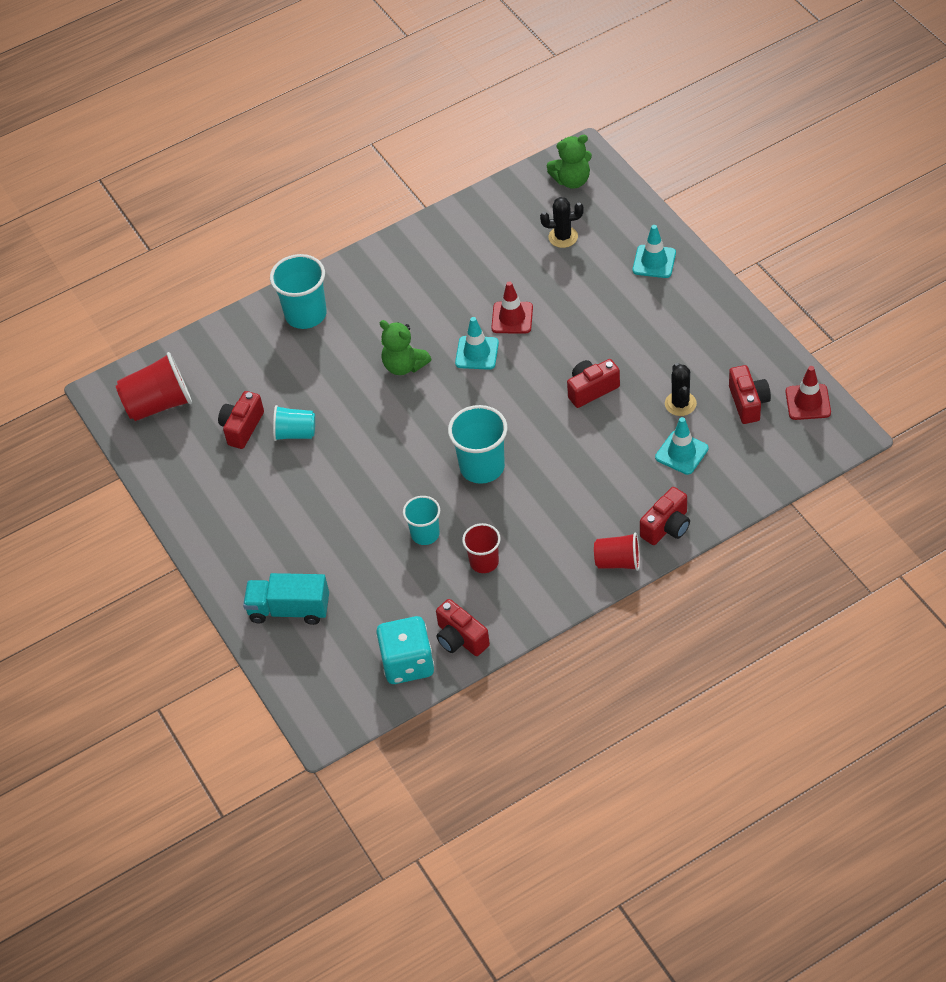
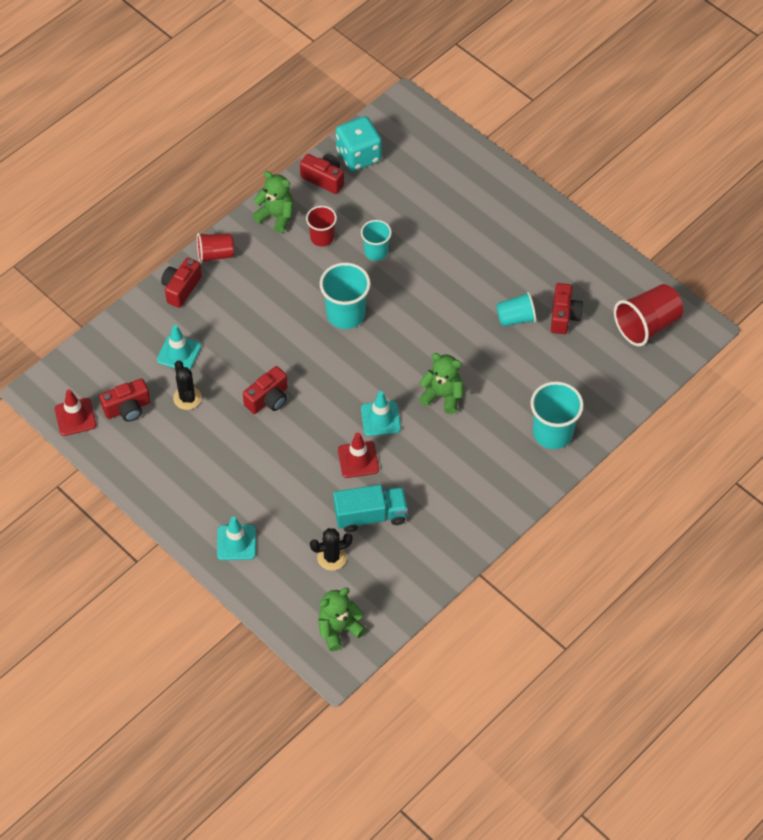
camera: 160 degrees right, 5 degrees up
(289, 609) = (463, 178): turquoise truck -> turquoise truck (370, 516)
(532, 598) = (276, 216): none -> green teddy bear
(748, 402) = (127, 408): red camera -> red camera turned 90 degrees counterclockwise

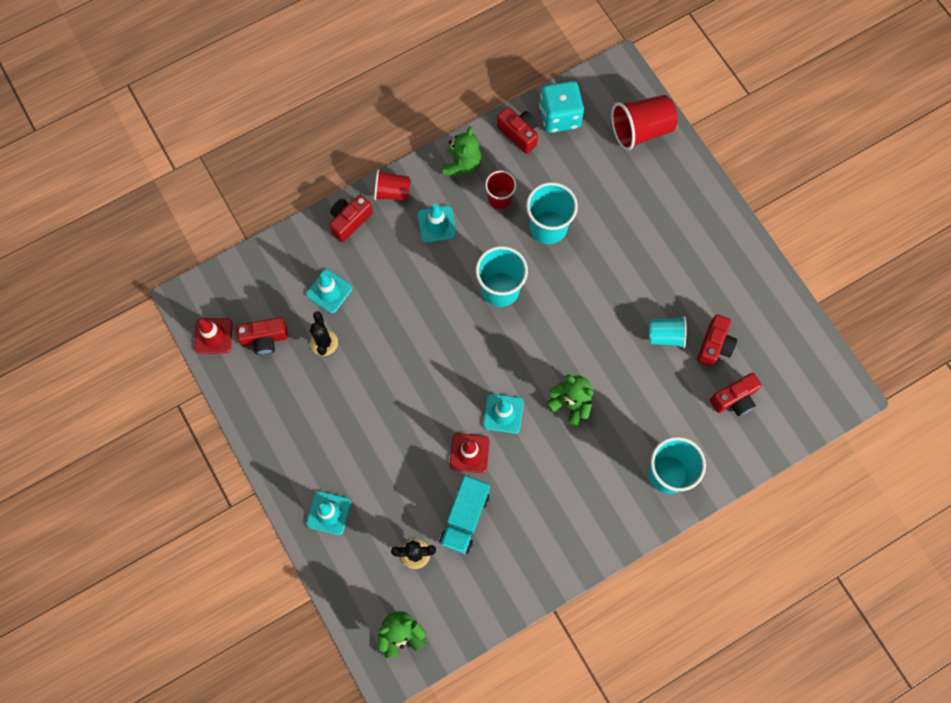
camera: 15 degrees right, 15 degrees up
(267, 272) = (436, 224): none -> turquoise traffic cone
(268, 399) = (401, 364): red camera -> red camera (734, 399)
(276, 216) = (462, 164): green teddy bear -> green teddy bear turned 60 degrees clockwise
(370, 516) = (465, 518): turquoise truck -> turquoise truck turned 105 degrees clockwise
(376, 252) = (548, 227): turquoise cup -> turquoise cup, size x1.60
(647, 325) = (795, 377): red cup -> red cup (641, 130)

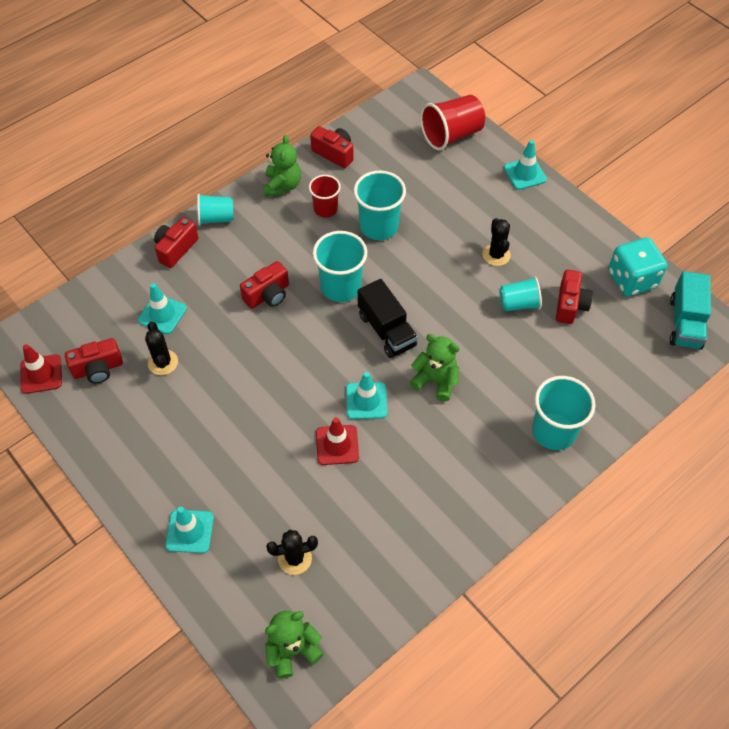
camera: 10 degrees left, 15 degrees down
(392, 192) = (216, 218): red cup -> turquoise cup
(436, 224) = (265, 239): turquoise traffic cone -> turquoise traffic cone (525, 174)
(465, 518) = (344, 512): turquoise truck -> turquoise truck (685, 322)
(535, 343) = (386, 330): none -> black truck
(559, 116) = (371, 134): turquoise dice -> turquoise dice (632, 279)
(655, 278) = (496, 255): none -> black cactus
(734, 399) = (603, 350): red camera -> red camera (268, 295)

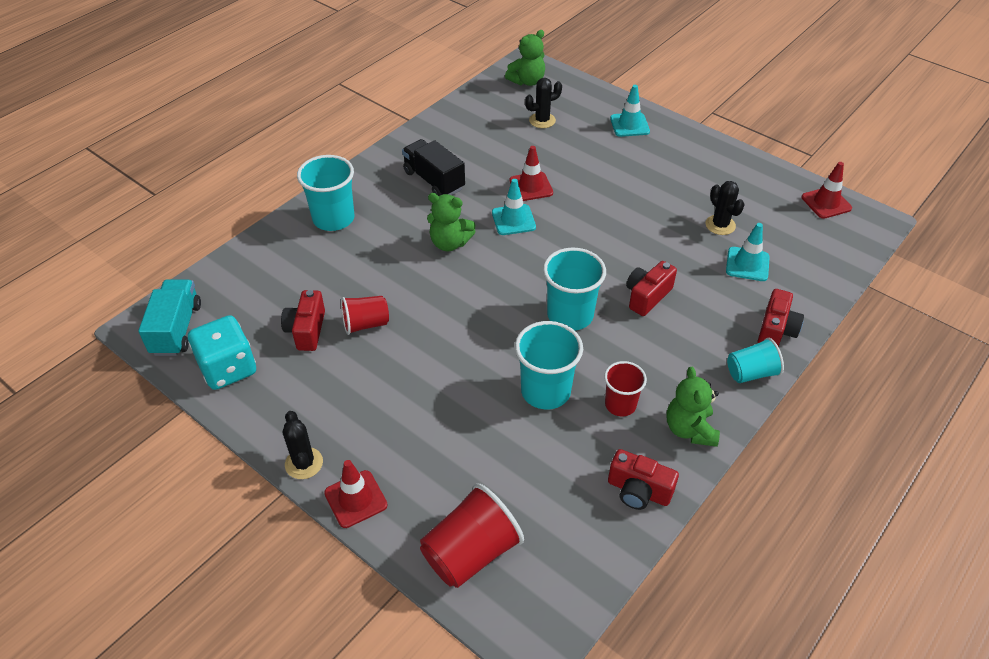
camera: 170 degrees right, 10 degrees down
(98, 369) = (777, 213): red camera -> none
(386, 330) = (508, 280): black truck -> black truck (434, 180)
(496, 255) = (393, 375): black cactus -> black cactus (304, 463)
(519, 304) = (366, 324): turquoise cup -> red cup
(525, 174) = (355, 499): turquoise traffic cone -> red traffic cone

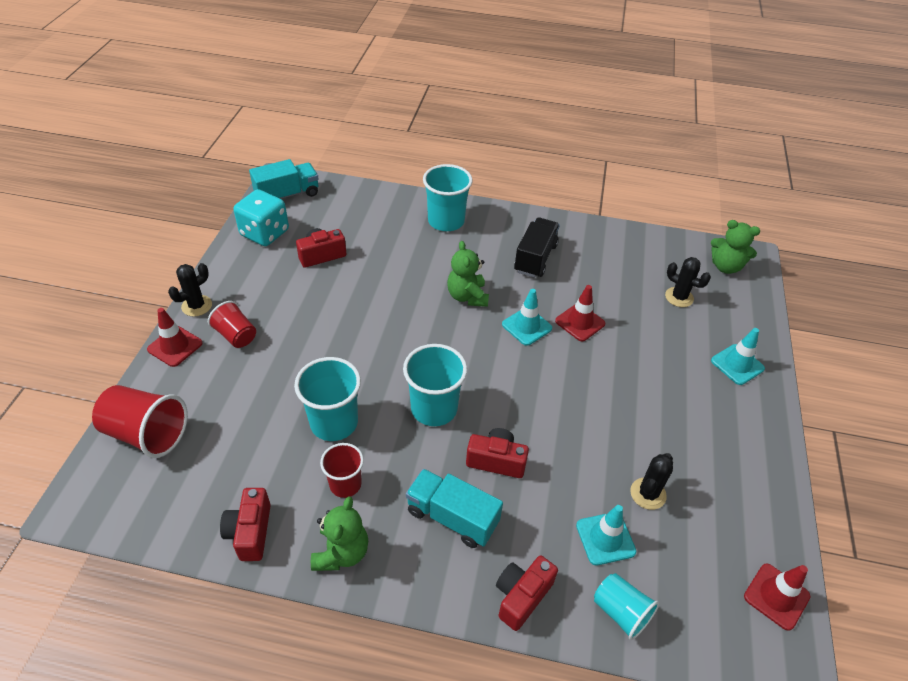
camera: 60 degrees right, 0 degrees up
(366, 324) = (346, 283): red cup -> red cup (236, 335)
(688, 344) = (452, 517): none -> turquoise truck
(689, 429) = (341, 552): green teddy bear -> green teddy bear turned 135 degrees clockwise
(751, 373) = (445, 588): turquoise cup -> turquoise cup (620, 612)
(776, 330) = (521, 596): red camera -> red camera turned 135 degrees clockwise

